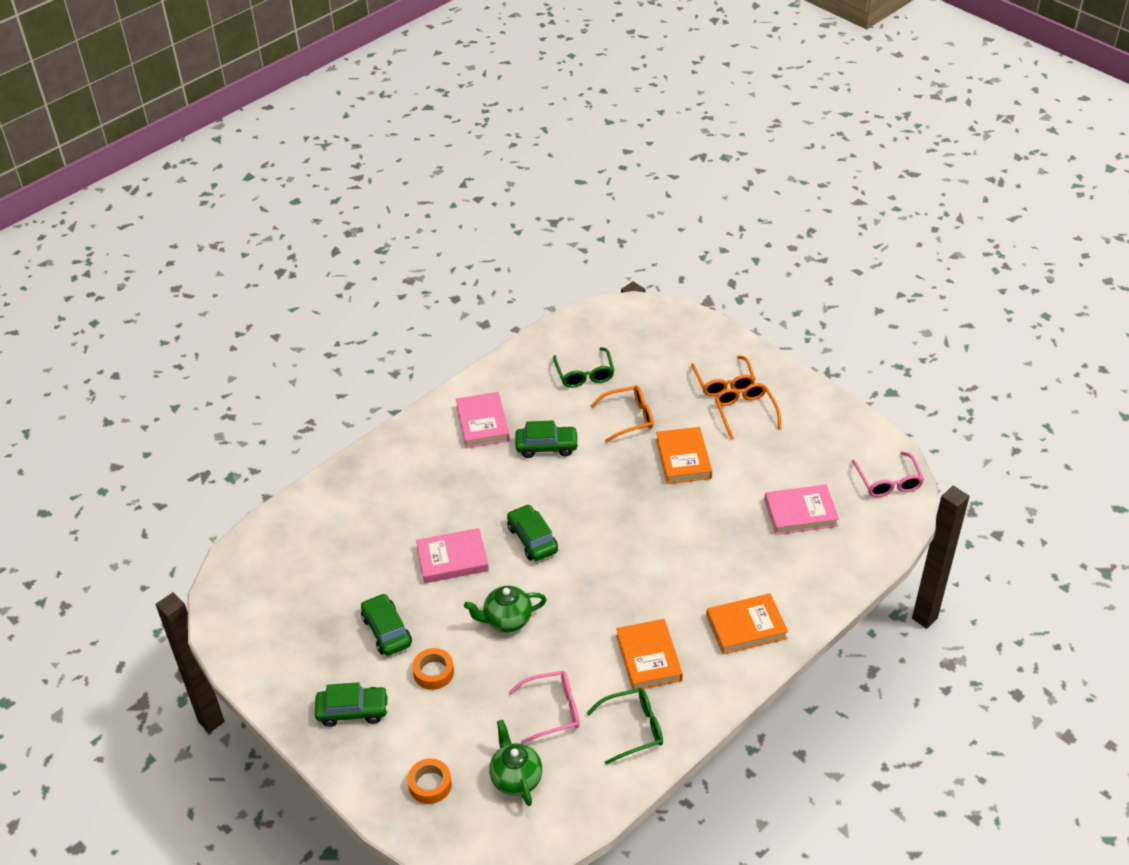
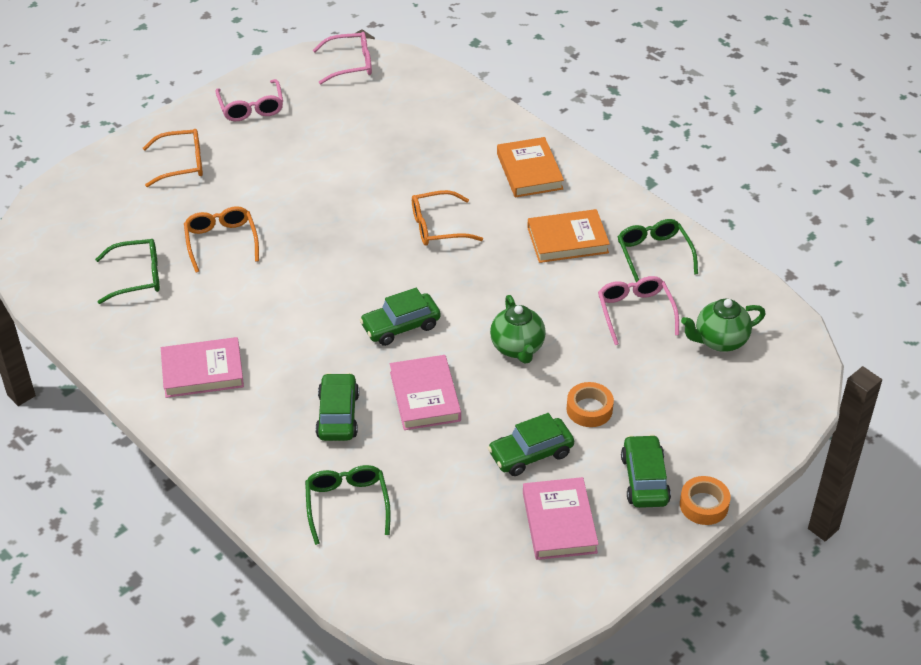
camera: 90 degrees left, 0 degrees up
(345, 517) = (347, 504): none -> green glasses
(430, 784) = (734, 408): orange tape -> orange tape (704, 505)
(547, 446) = (255, 312): green car -> green car (337, 415)
(683, 458) = (294, 201): orange book -> none
(745, 412) = (232, 151): orange glasses -> orange glasses (437, 227)
(800, 513) = (384, 124): pink book -> pink book (559, 522)
(808, 418) = (251, 108): none -> pink glasses

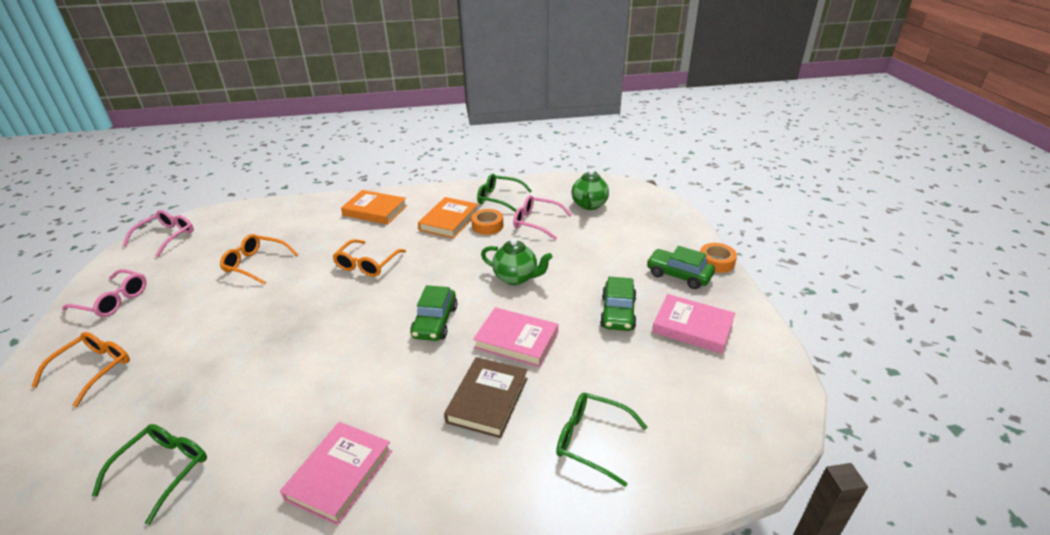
camera: 55 degrees left, 10 degrees down
(221, 241) = (214, 385): orange glasses -> orange glasses (256, 264)
(337, 415) = (487, 400): green car -> brown book
(589, 409) = (599, 271): orange tape -> orange tape (487, 226)

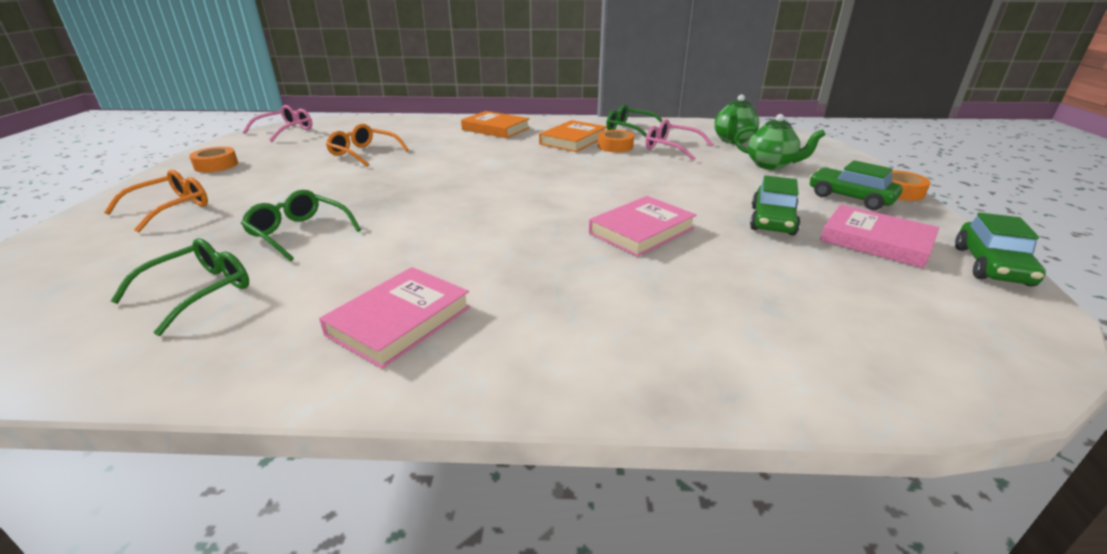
camera: 10 degrees right, 5 degrees down
(114, 300) = (216, 165): pink glasses -> orange tape
(367, 264) = (478, 162): orange glasses -> none
(435, 322) = (545, 208): green car -> green car (991, 266)
(487, 400) = (600, 276): brown book -> none
(516, 277) = (645, 184): green teapot -> green teapot (771, 165)
(516, 340) = (641, 231): pink book -> pink book turned 75 degrees counterclockwise
(591, 440) = (741, 330): green glasses -> green glasses (299, 233)

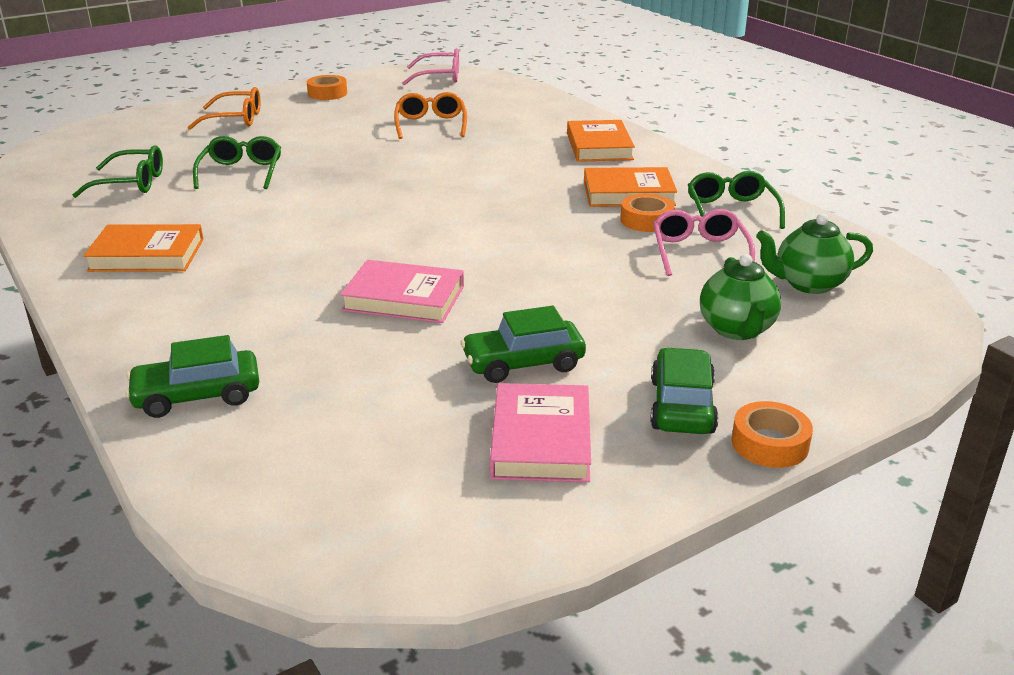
camera: 55 degrees right, 0 degrees up
(400, 321) = (147, 255): pink book -> orange book
(991, 266) = (555, 532): green car -> green car (197, 396)

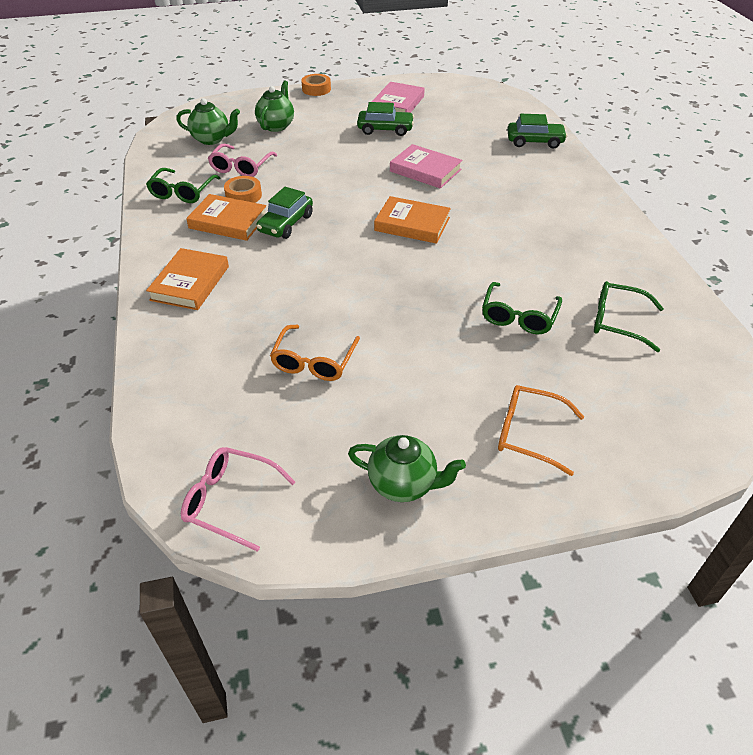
camera: 160 degrees left, 15 degrees up
(147, 255) = (580, 232): orange book -> orange book (412, 224)
(327, 93) = (403, 484): orange tape -> green teapot
(681, 406) = (334, 104): green car -> green car (286, 223)

